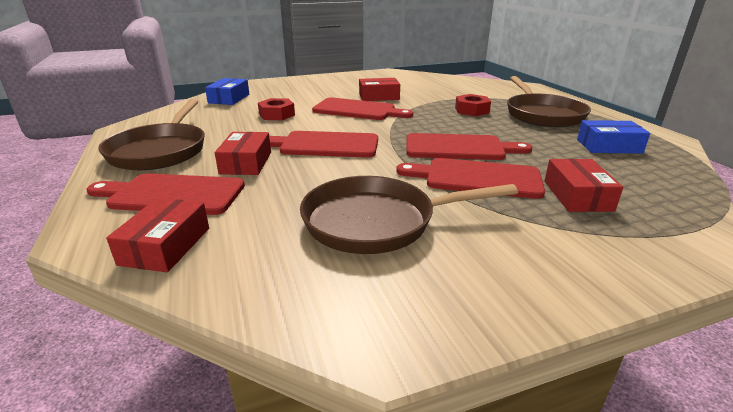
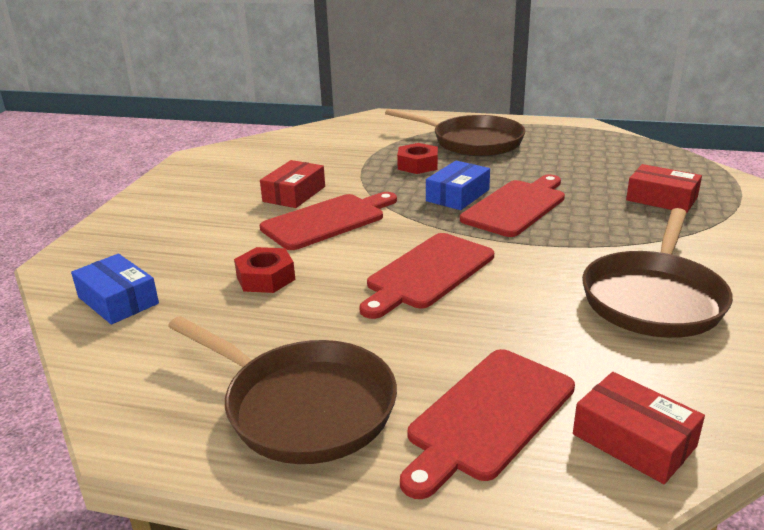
camera: 55 degrees left, 0 degrees up
(246, 163) = (431, 340): red box -> none
(477, 178) = (596, 224): red cutting board -> none
(608, 146) = (576, 150): blue box -> blue box (457, 195)

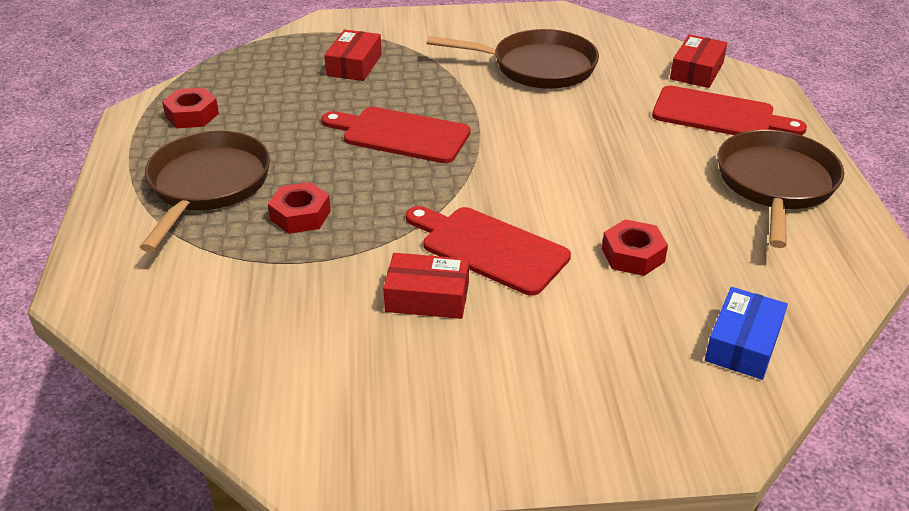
camera: 110 degrees left, 10 degrees up
(427, 273) = (563, 164): red cutting board -> none
(457, 195) = (385, 172): blue box -> none
(575, 139) = (192, 115): none -> red nut

